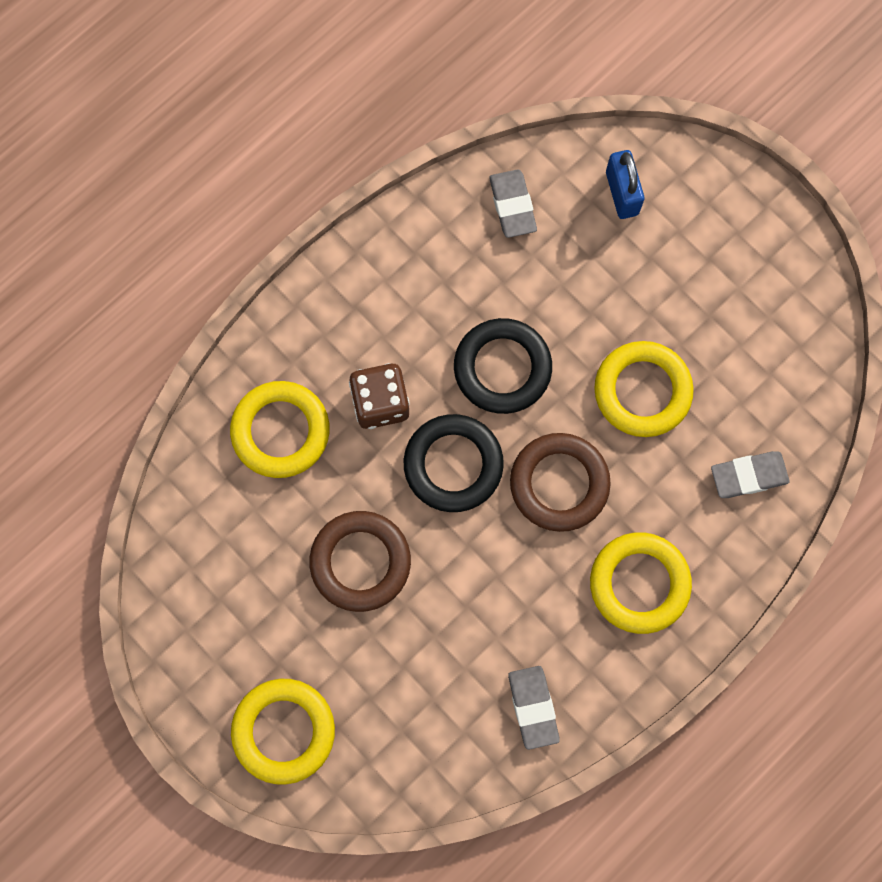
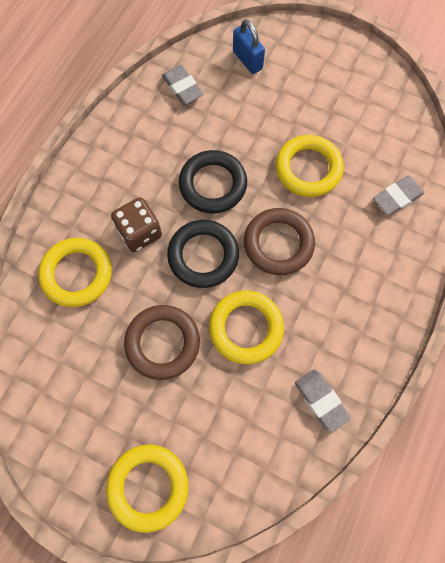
camera: 20 degrees left, 5 degrees down
(639, 583) = (357, 289): yellow ring -> yellow ring (246, 328)

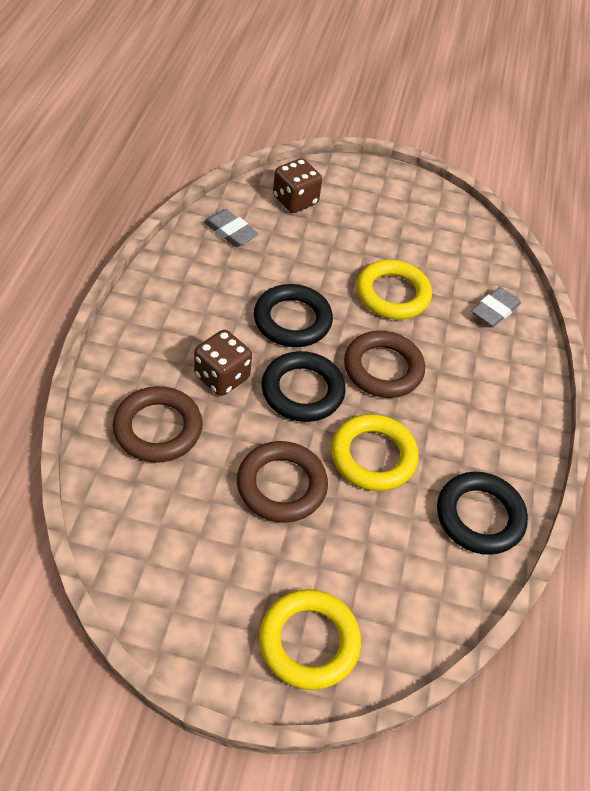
camera: 20 degrees left, 20 degrees down
(77, 274) = (158, 428): yellow ring -> brown ring
(247, 60) = (295, 200): blue padlock -> brown dice
(321, 400) = (479, 516): grey eraser -> black ring

